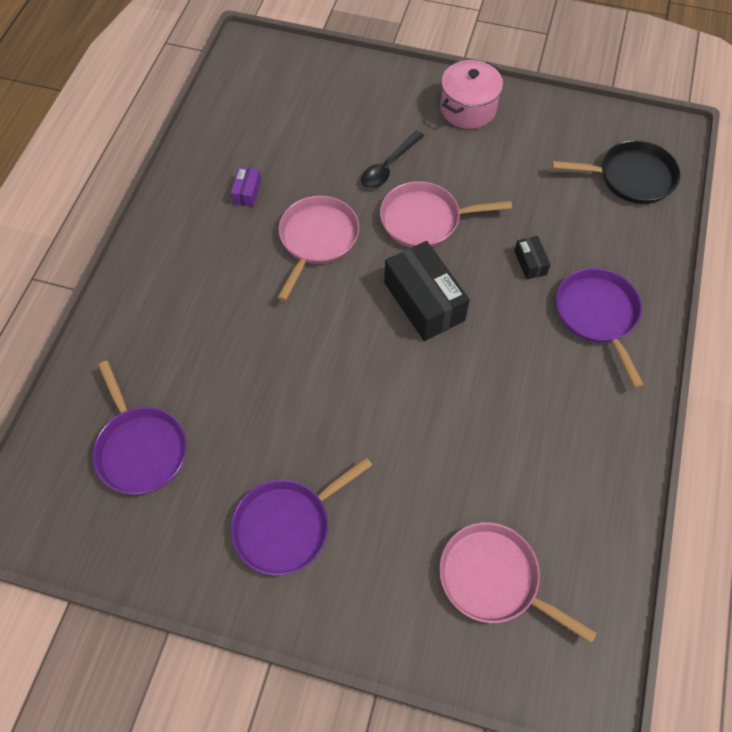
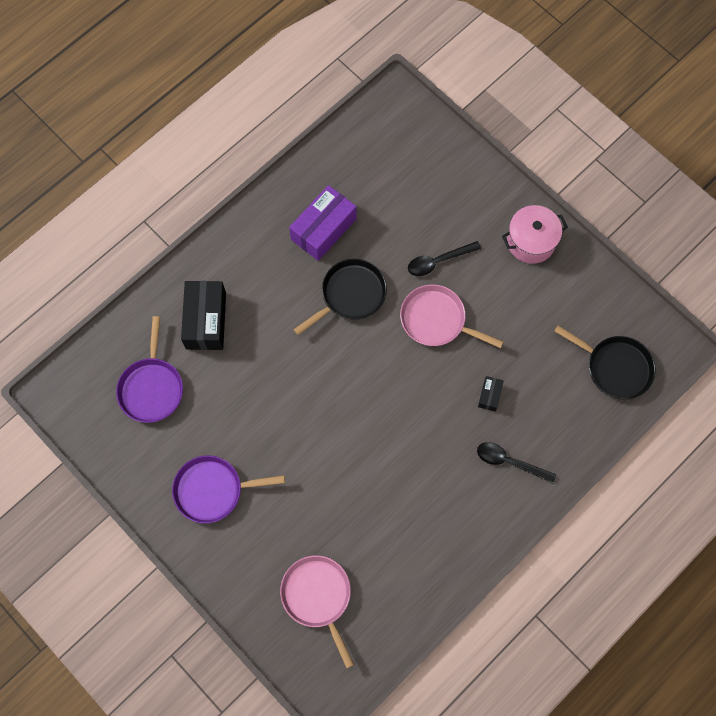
camera: 30 degrees right, 10 degrees up
(247, 192) = (323, 229): purple box -> purple box, size x2.14
(317, 239) = (350, 295): pink pan -> black pan
(424, 301) = (395, 384): black box -> black box (206, 320)
(597, 315) = (509, 462): purple pan -> black spoon

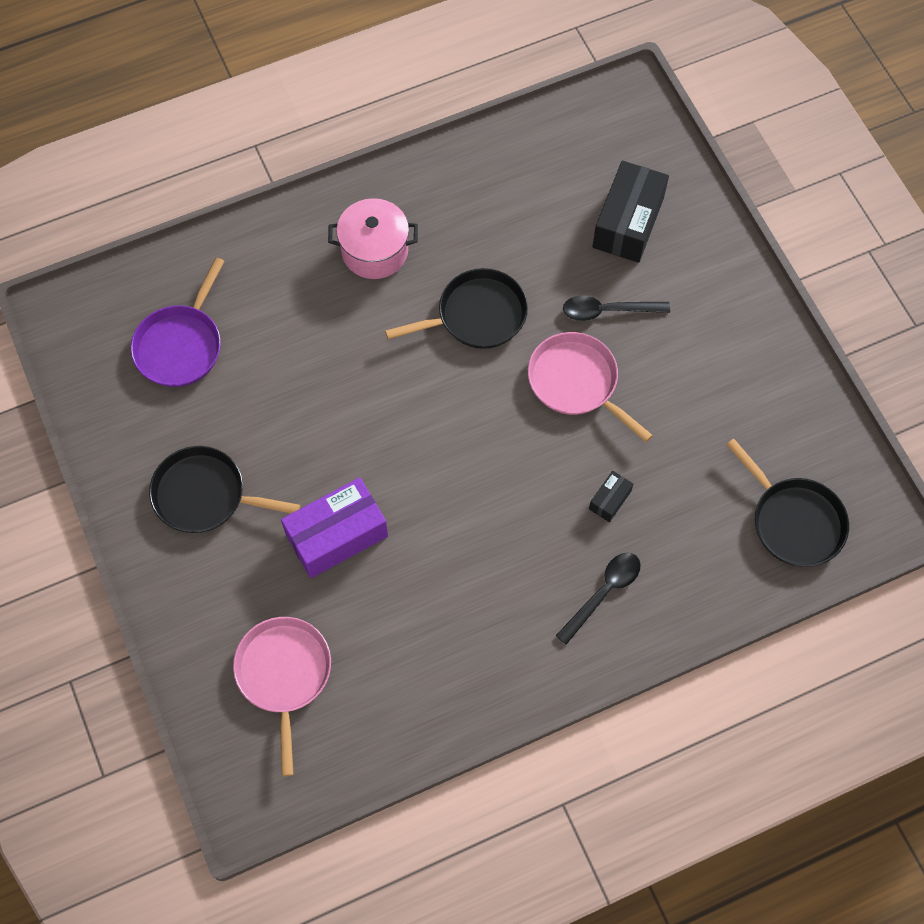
camera: 20 degrees right, 5 degrees down
(206, 320) = (281, 287): black box -> black box (628, 222)
(213, 490) = (205, 495): purple pan -> black pan
(323, 229) = (474, 225): purple box -> purple box (337, 535)
(509, 462) = (603, 593): black spoon -> black spoon turned 90 degrees clockwise
(531, 241) = (740, 325): pink pot -> pink pot (375, 251)

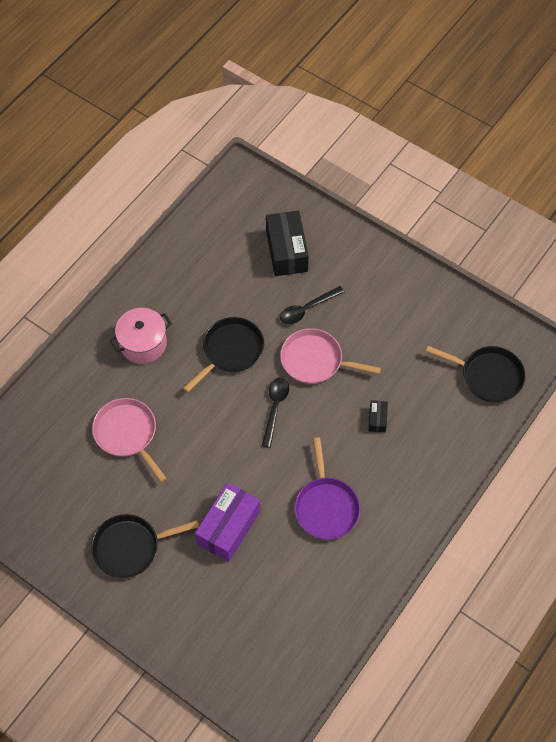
camera: 30 degrees left, 5 degrees down
(181, 345) = (55, 464): purple pan -> purple pan (326, 507)
(284, 674) = (249, 628): pink pan -> pink pan (127, 434)
(603, 593) = (407, 475): black spoon -> black spoon (275, 408)

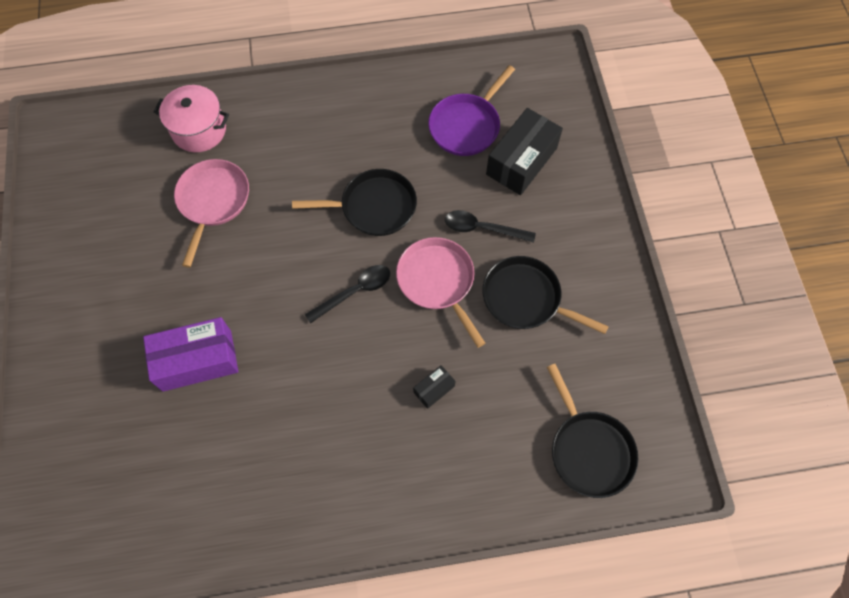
camera: 45 degrees right, 5 degrees up
(130, 547) = (105, 299): black pan -> black pan (525, 298)
(143, 343) = (310, 137): pink pot -> pink pot (199, 130)
(326, 507) = (297, 426): purple pan -> purple pan (466, 126)

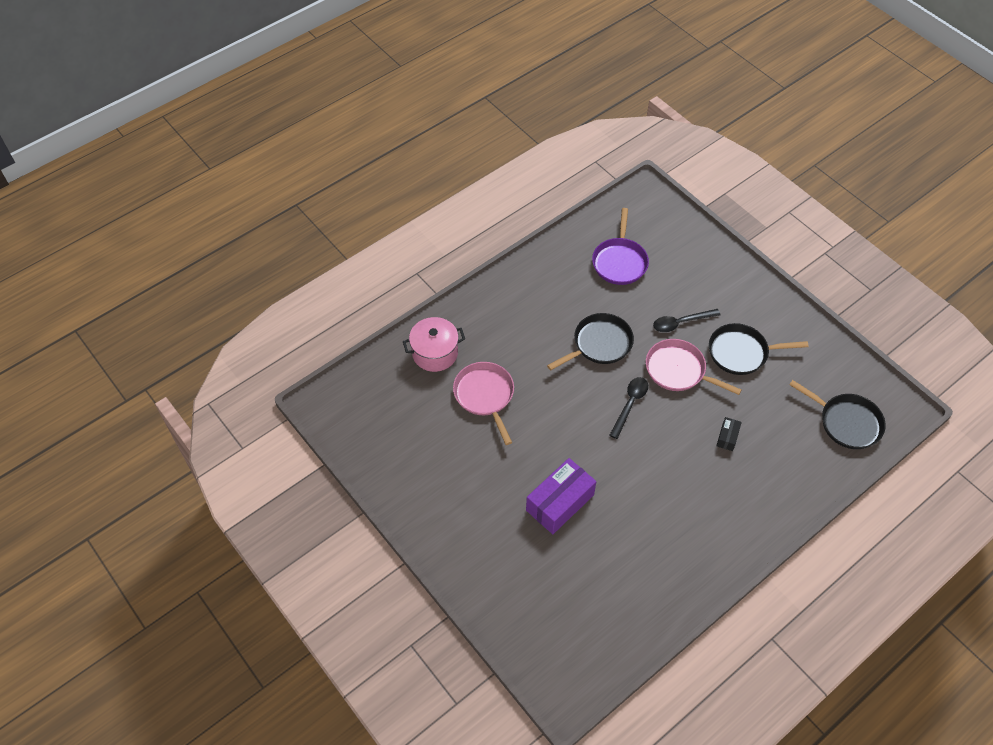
camera: 30 degrees left, 10 degrees down
(521, 161) = (673, 268): black box -> none

